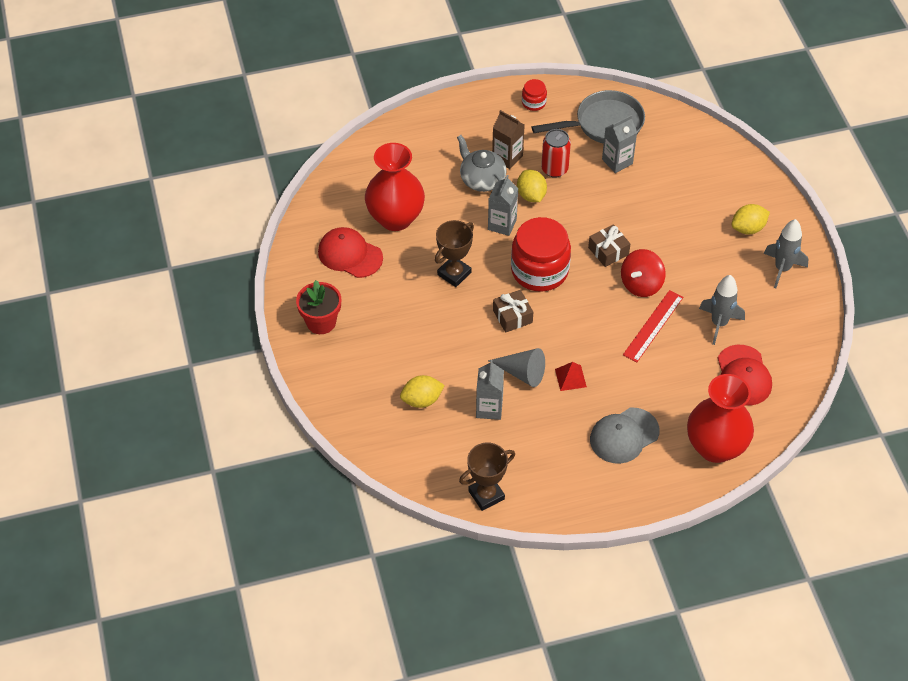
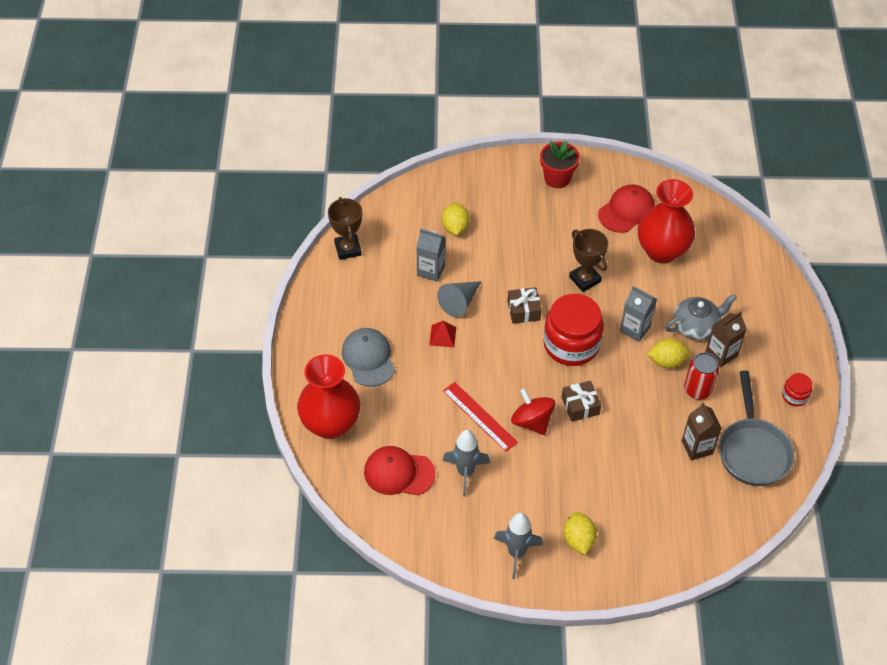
camera: 105 degrees right, 0 degrees up
(617, 161) = (697, 447): grey carton -> brown carton

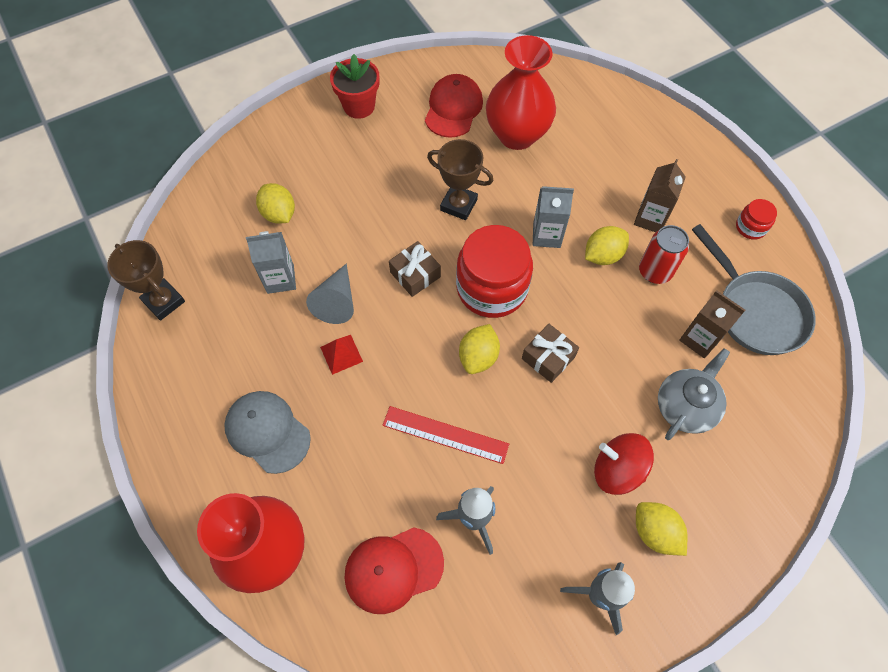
camera: 30 degrees left, 10 degrees up
(532, 382) = (478, 357): none -> yellow lemon
(532, 421) = (508, 407): red spinning top -> red spinning top (617, 470)
(696, 326) = (605, 201): grey teapot -> grey teapot (685, 406)

